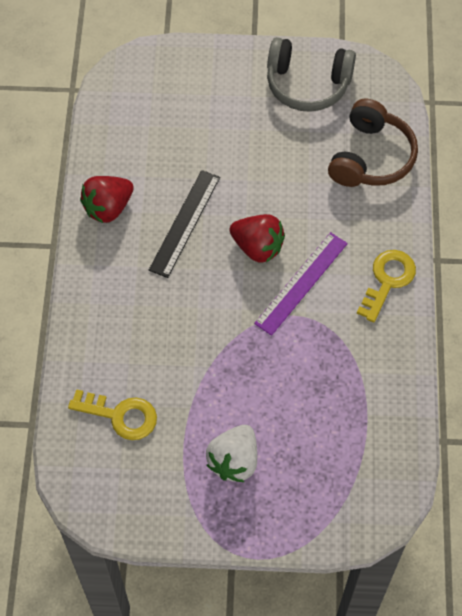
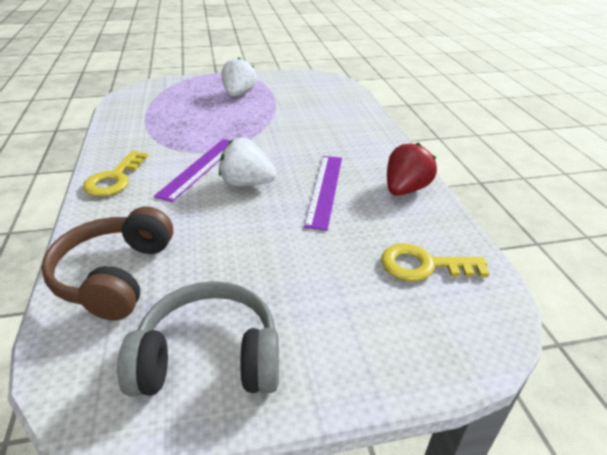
camera: 165 degrees right, 25 degrees down
(120, 415) = (321, 101): yellow key -> yellow key (424, 265)
(185, 223) = (324, 189): black ruler -> purple ruler
(257, 247) = (246, 183): red strawberry -> white strawberry

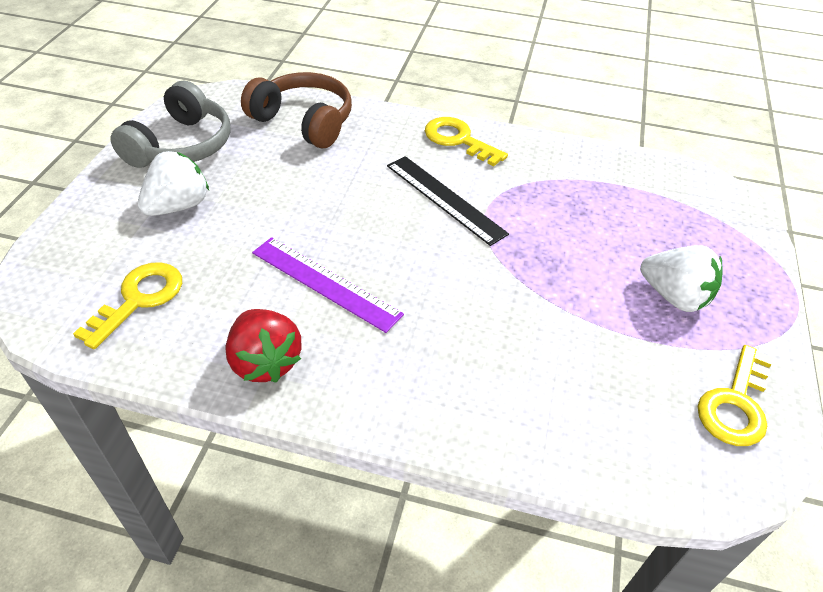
camera: 115 degrees right, 10 degrees up
(200, 168) = (444, 199): purple ruler -> black ruler
(246, 183) = (386, 224): white strawberry -> white strawberry (178, 206)
(294, 80) = (735, 404): none -> yellow key

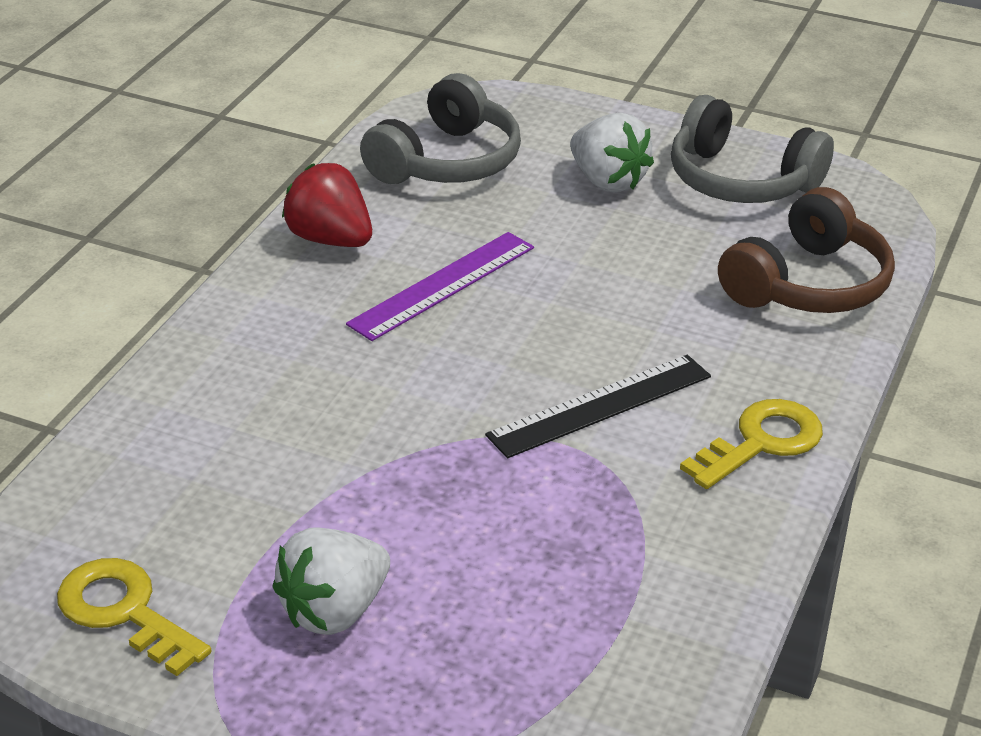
camera: 100 degrees right, 10 degrees down
(139, 299) = (446, 161): yellow key -> grey headphones
(265, 362) = (330, 239): red strawberry -> red strawberry turned 60 degrees clockwise

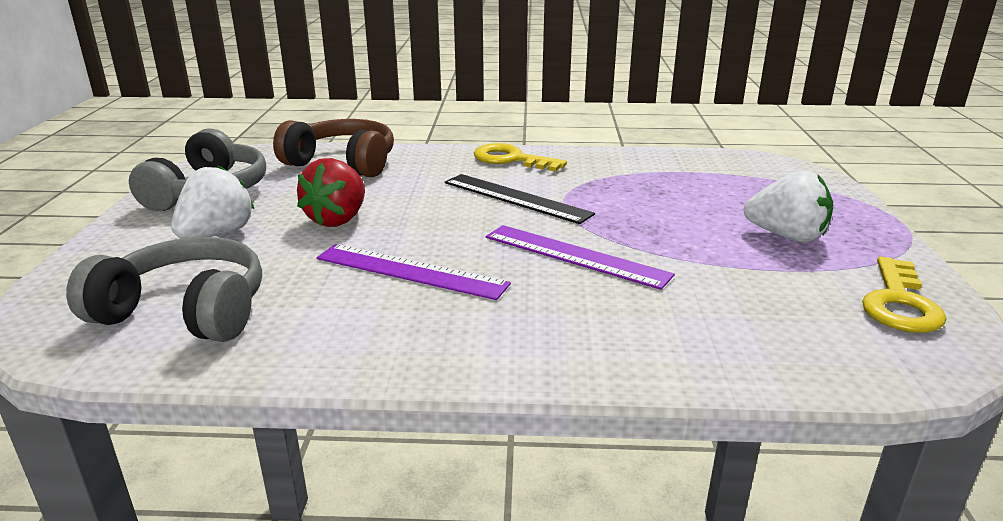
camera: 110 degrees left, 10 degrees down
(330, 239) = (361, 342): red strawberry -> red strawberry (338, 219)
(403, 404) = (575, 256): none -> purple ruler

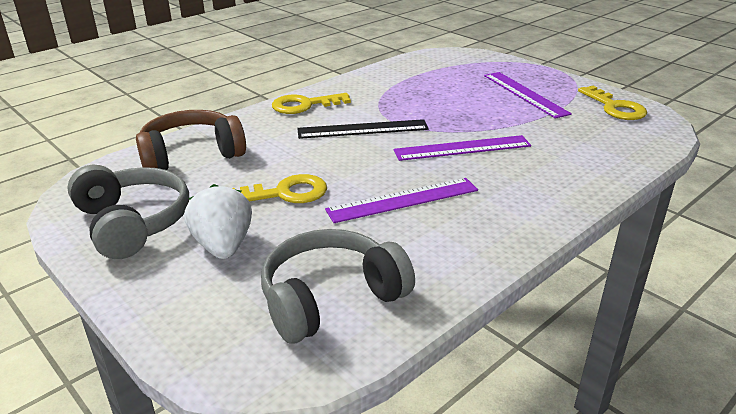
camera: 45 degrees left, 5 degrees up
(338, 219) = (285, 193): red strawberry -> yellow key
(786, 236) = (525, 94): white strawberry -> purple ruler

